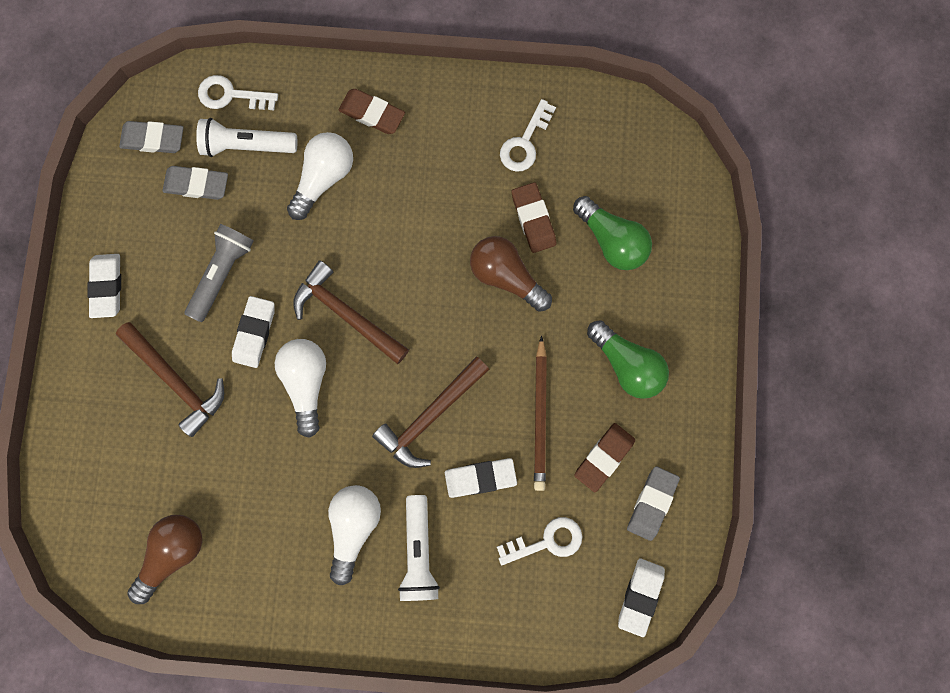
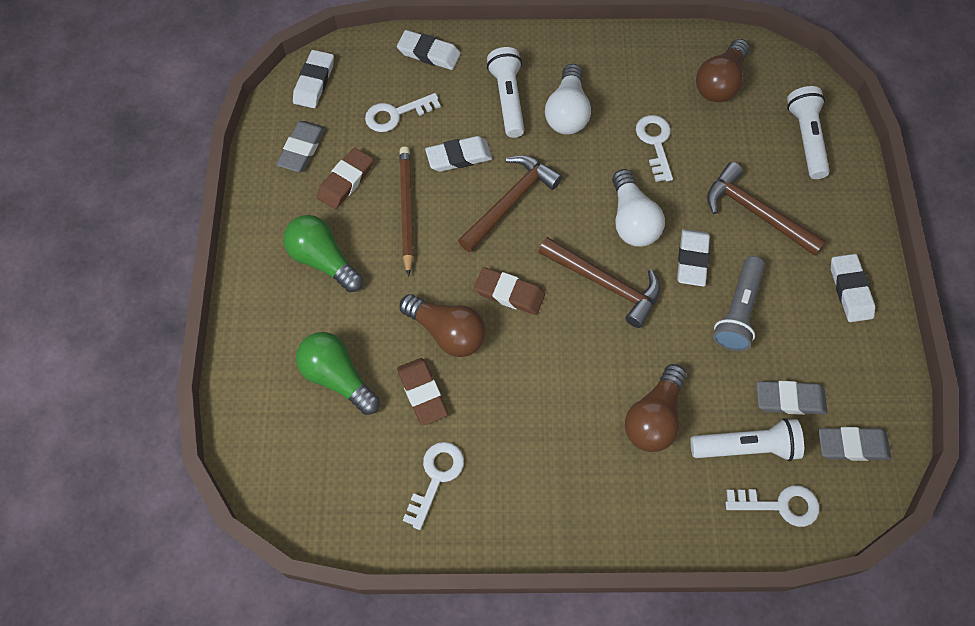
camera: 175 degrees right, 15 degrees down
(98, 467) = (806, 139): none -> white flashlight
(263, 476) = (655, 143): none -> white key
(324, 178) = (654, 418): white light bulb -> brown light bulb
(372, 113) = (614, 497): brown eraser -> brown eraser (509, 293)
(505, 627) = (429, 53): none -> white eraser

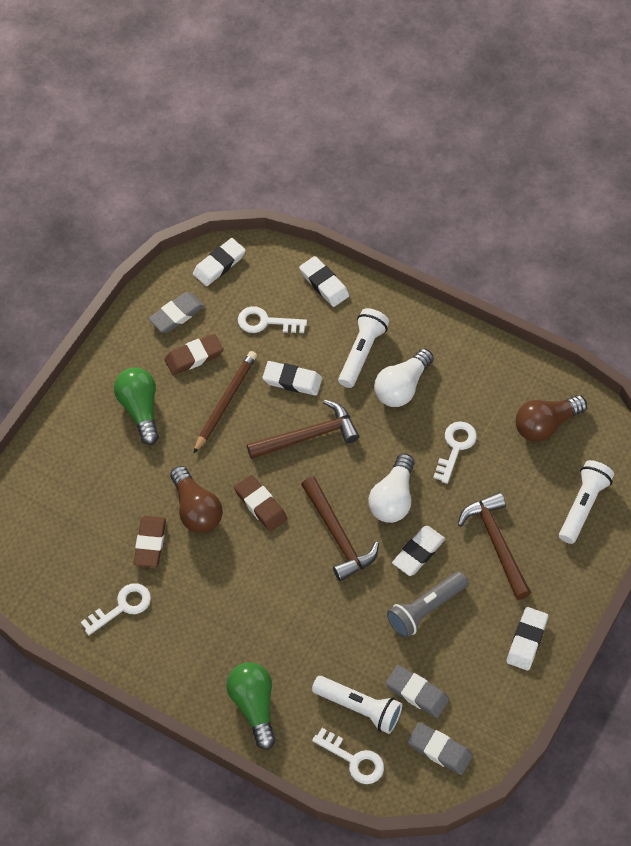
camera: 30 degrees right, 5 degrees down
(338, 377) = (97, 501): green light bulb -> green light bulb (254, 706)
(654, 418) = (305, 651): brown light bulb -> none

